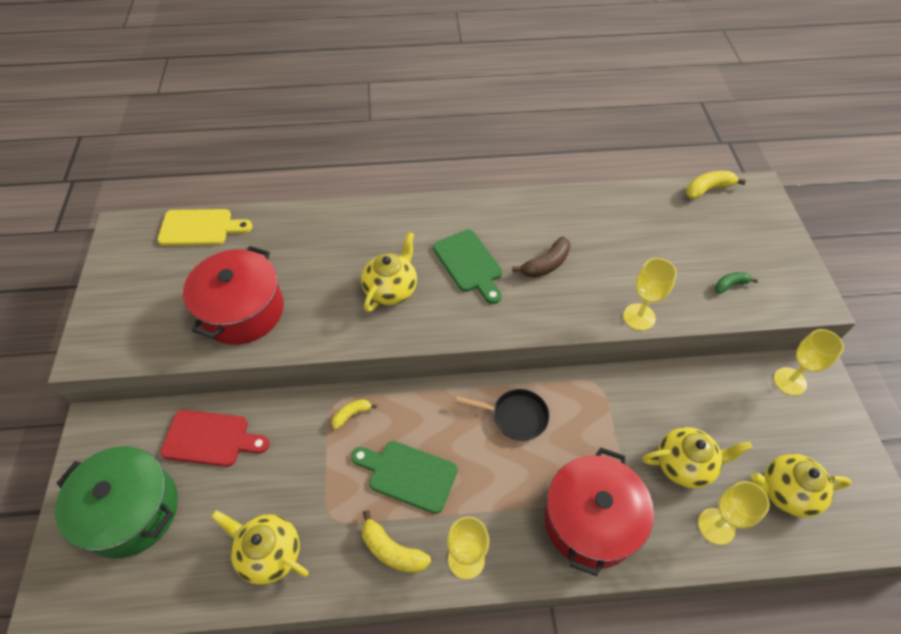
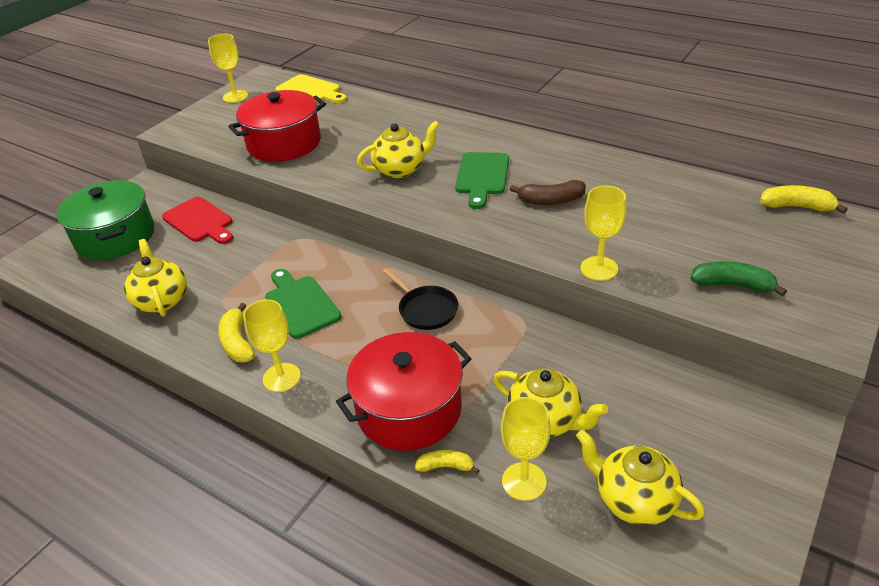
camera: 40 degrees right, 15 degrees down
(351, 415) = (302, 250): yellow banana -> yellow banana (446, 466)
(730, 285) = (732, 285): green banana -> green banana, size x1.56
(789, 381) = (747, 417): yellow goblet -> yellow goblet (235, 96)

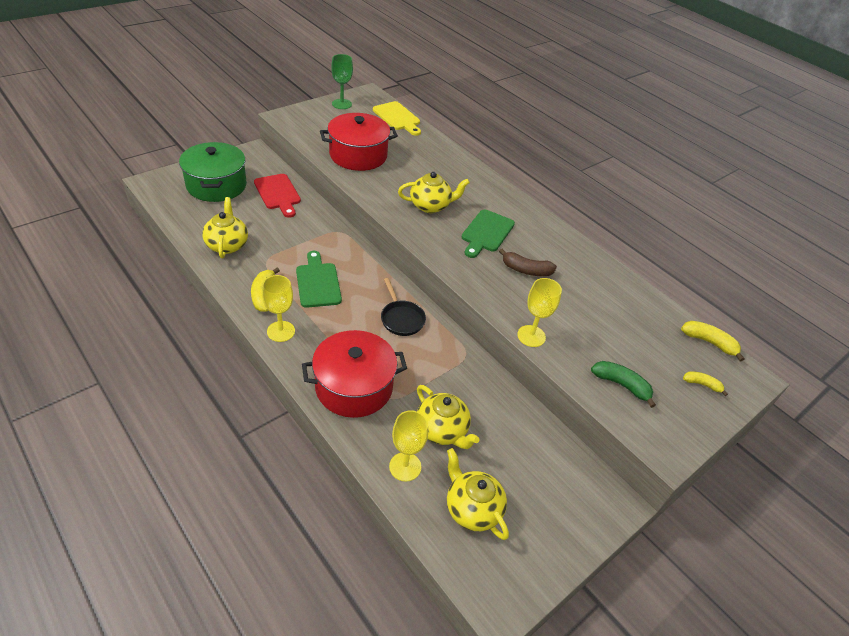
camera: 10 degrees right, 5 degrees up
(235, 96) = (341, 104): yellow goblet -> green goblet
(446, 466) = (358, 436): yellow banana -> yellow banana (702, 384)

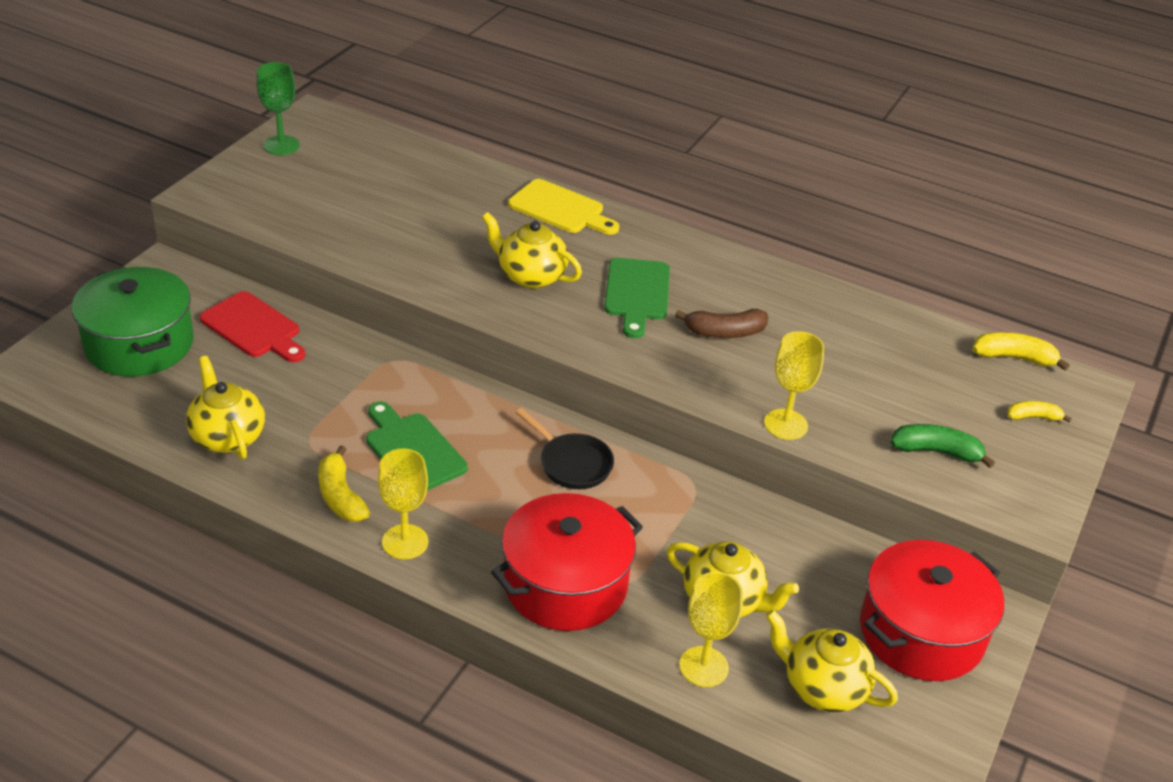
camera: 20 degrees left, 5 degrees down
(358, 155) = (366, 226): red pot -> red pot (921, 632)
(398, 117) = (388, 145): yellow cutting board -> yellow cutting board (560, 209)
(430, 206) = (530, 276): yellow teapot -> yellow teapot turned 120 degrees counterclockwise

